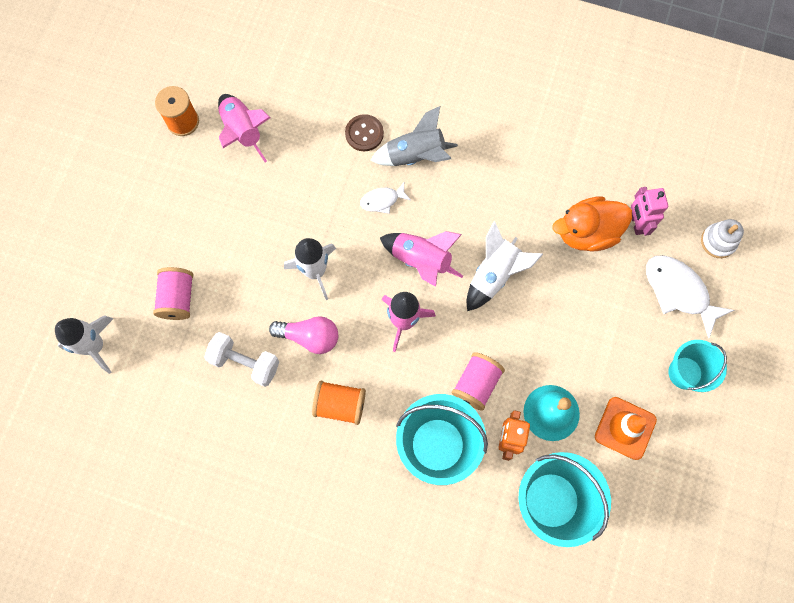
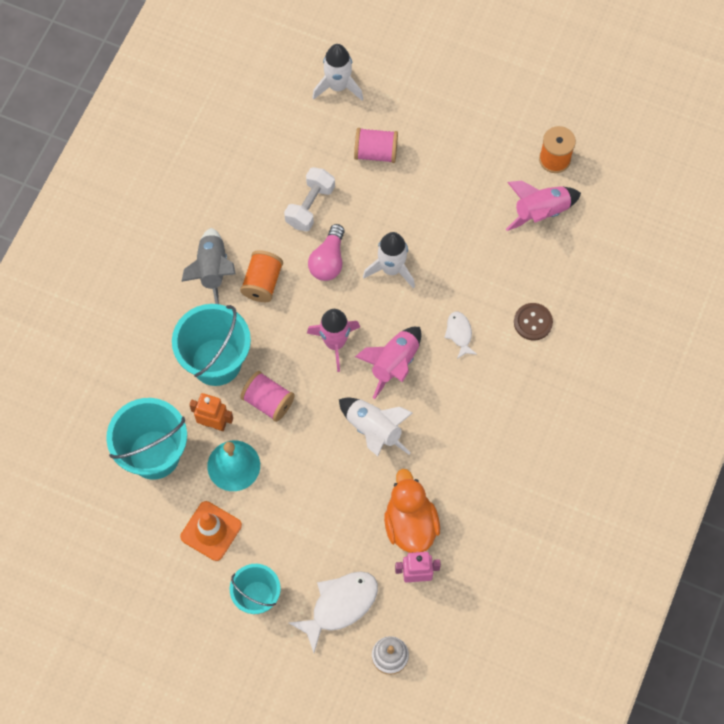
camera: 95 degrees right, 5 degrees down
(416, 156) = (505, 369): grey rocket -> grey rocket (212, 270)

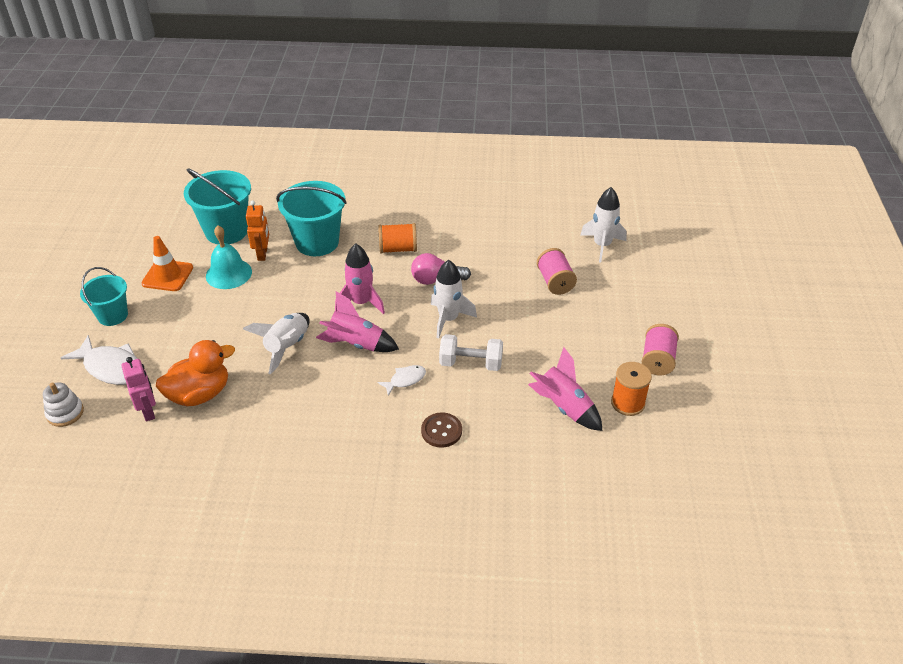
camera: 70 degrees right, 25 degrees down
(212, 270) = (396, 221): grey rocket -> none
(268, 401) = (292, 278): pink spool -> pink spool (657, 360)
(310, 206) = (481, 257): white dumbbell -> white dumbbell (471, 363)

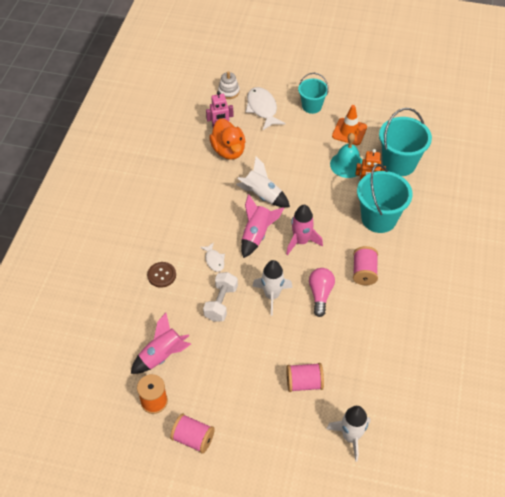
camera: 100 degrees right, 10 degrees up
(111, 367) = (262, 109): white fish -> white fish turned 120 degrees clockwise
(398, 249) = (364, 272): orange spool -> pink spool

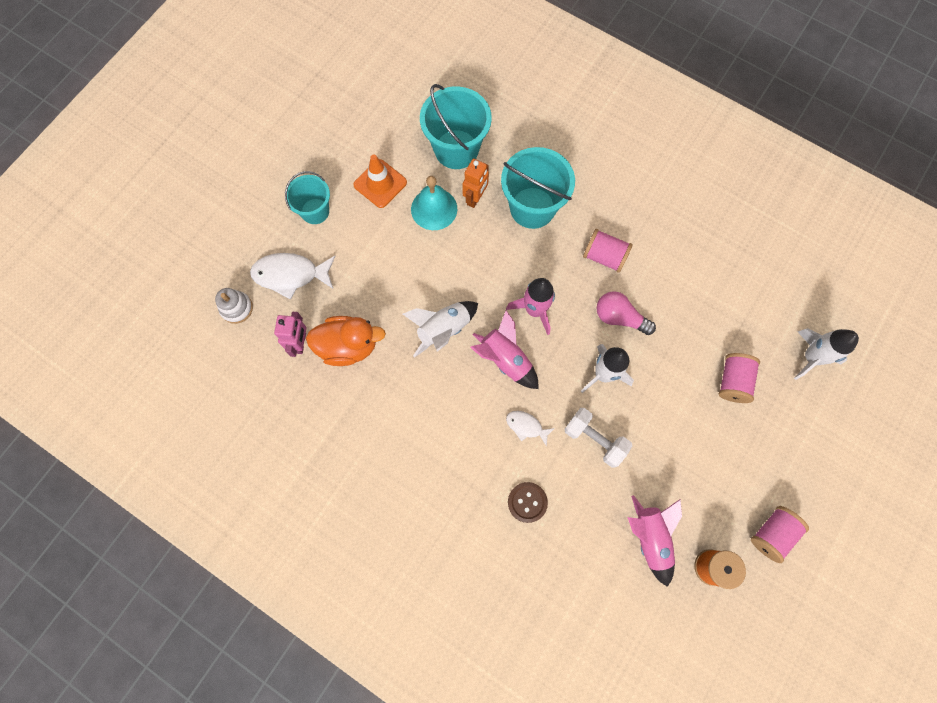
camera: 70 degrees left, 20 degrees up
(214, 260) = (526, 426): white fish -> white fish turned 150 degrees counterclockwise

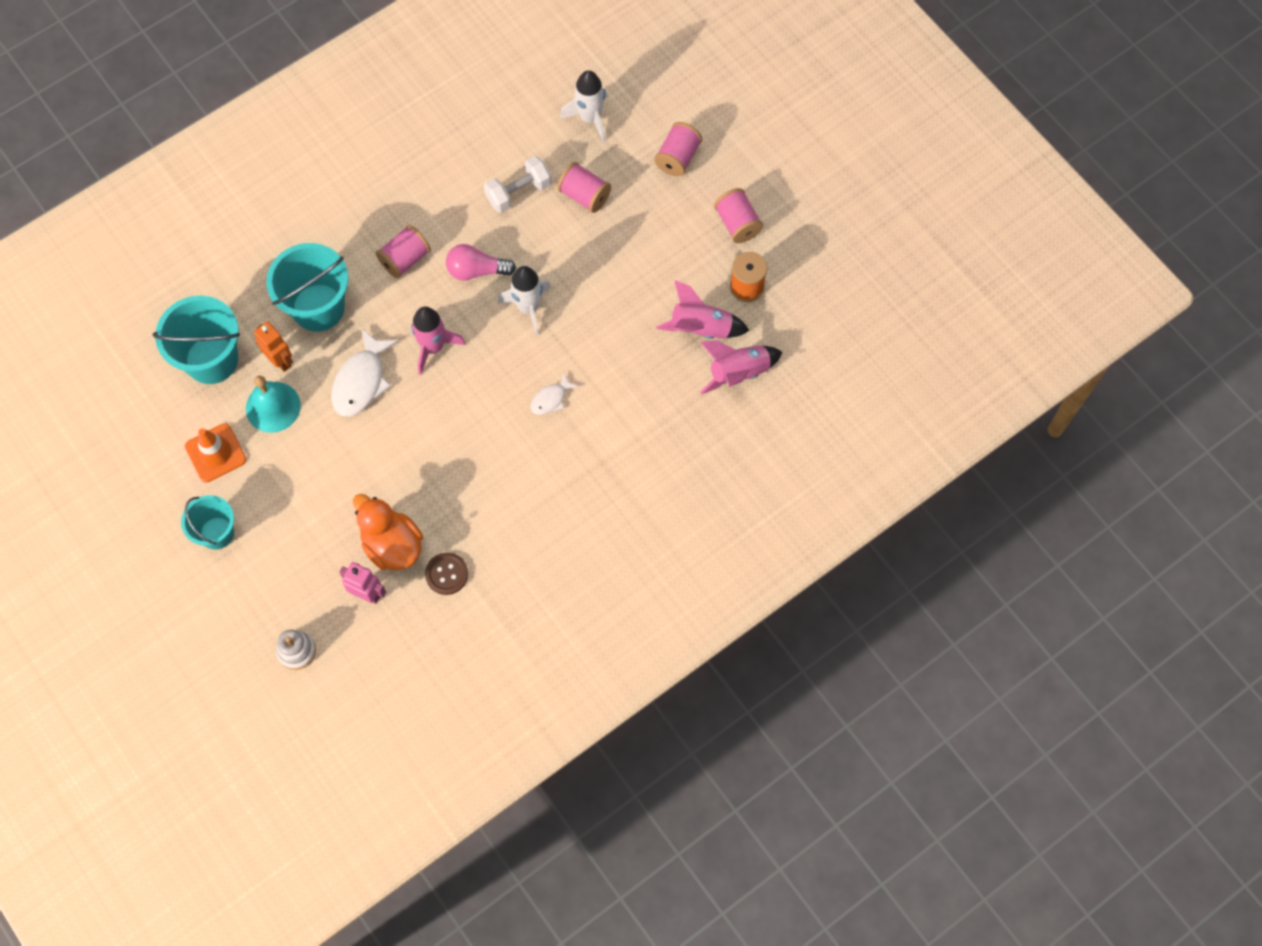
camera: 70 degrees left, 5 degrees down
(290, 275) = (282, 581): white fish -> white fish (361, 381)
(348, 346) = (392, 545): orange duck -> orange duck turned 60 degrees counterclockwise
(443, 330) = (416, 443): white rocket -> none
(505, 359) = (473, 394): pink rocket -> pink rocket (738, 373)
(527, 502) = (625, 425): brown button -> brown button (446, 574)
(594, 439) = (589, 341): white dumbbell -> white dumbbell (518, 192)
(619, 317) = (476, 270): pink light bulb -> pink light bulb turned 45 degrees clockwise
(811, 452) = (677, 158): none -> pink spool

